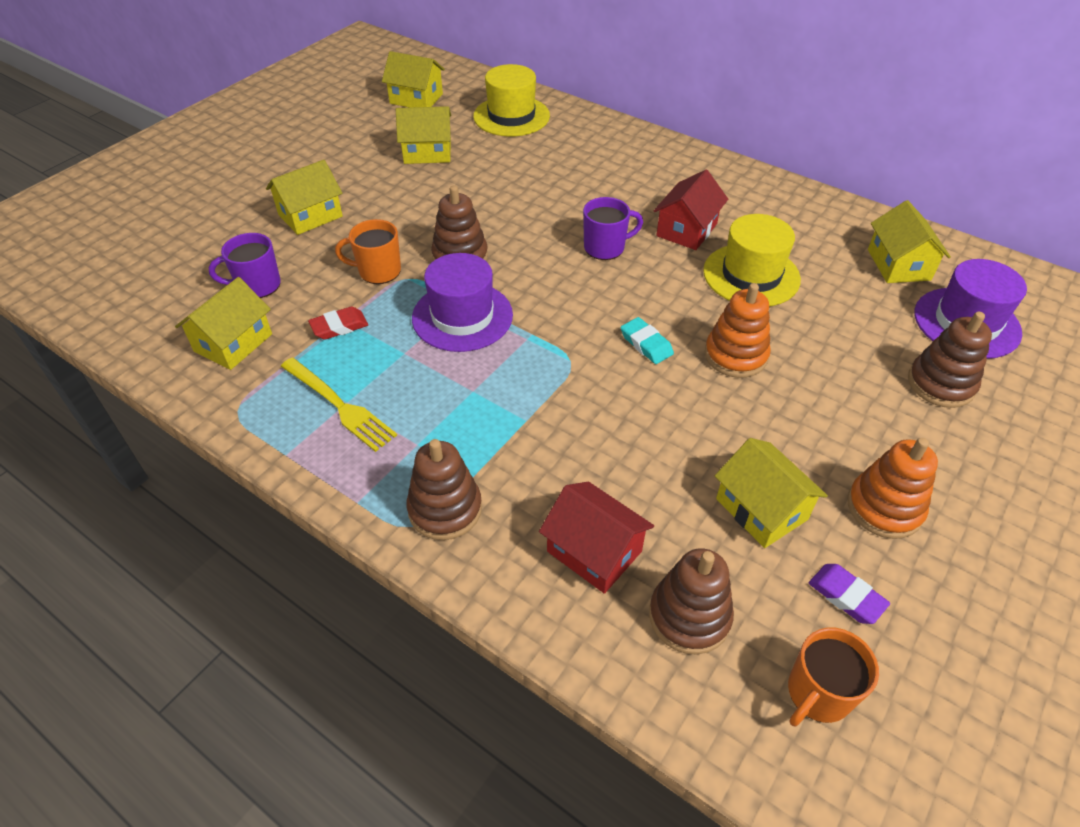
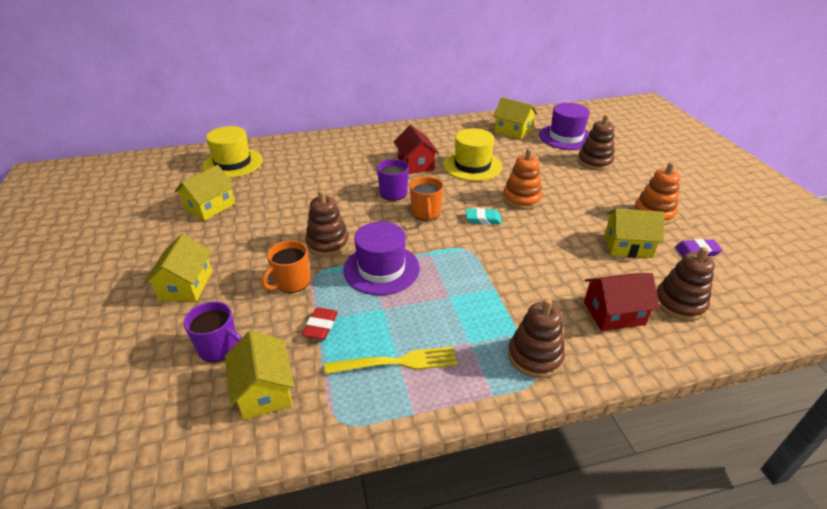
camera: 50 degrees left, 10 degrees down
(257, 285) = (220, 348): purple mug -> purple mug turned 90 degrees counterclockwise
(416, 99) = (148, 184): yellow house -> none
(818, 694) = (748, 289): orange mug -> orange mug (426, 213)

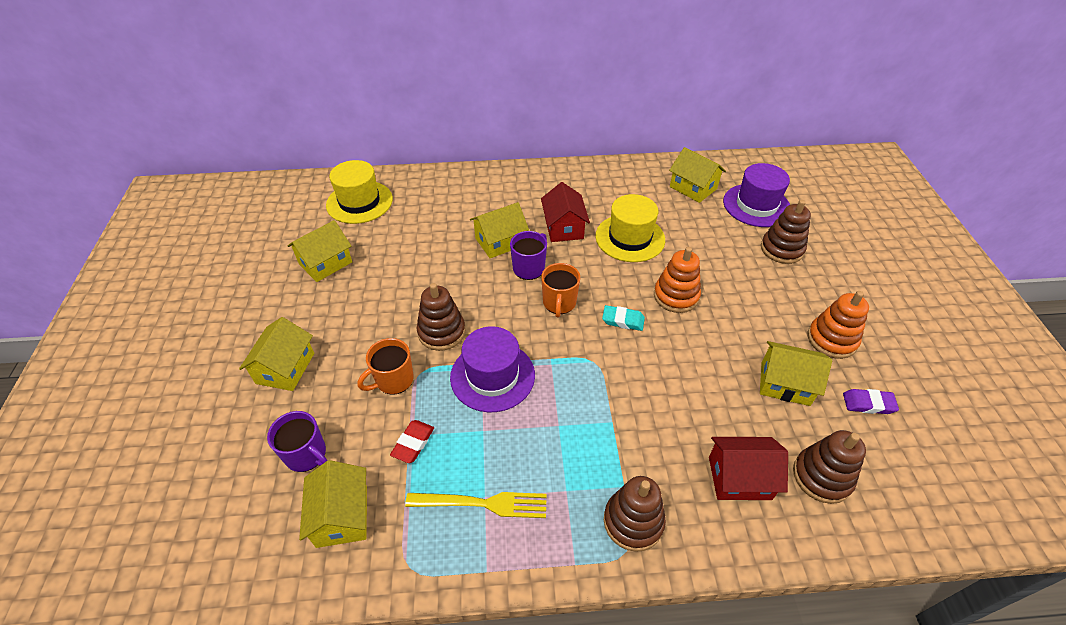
camera: 10 degrees right, 10 degrees up
(364, 178) = (500, 242): none -> yellow house

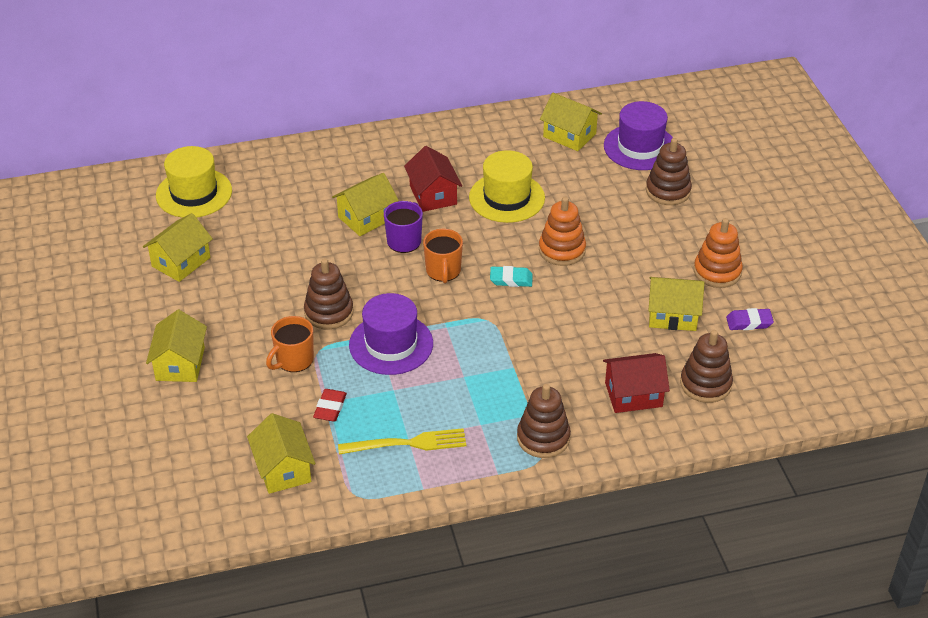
camera: 10 degrees left, 5 degrees down
(307, 455) = (232, 430): purple mug -> none

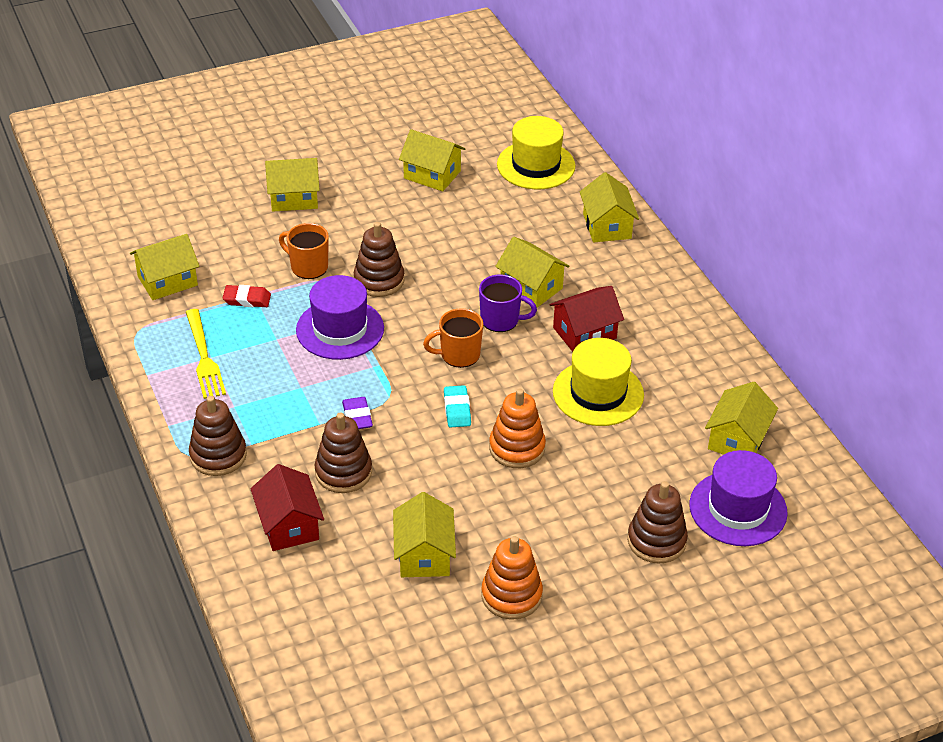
camera: 80 degrees right, 0 degrees up
(297, 163) = (607, 226): none -> yellow house
(705, 384) = (312, 589): brown stacking toy -> brown stacking toy (343, 472)
(749, 322) = (425, 629): purple eraser -> purple eraser (357, 416)

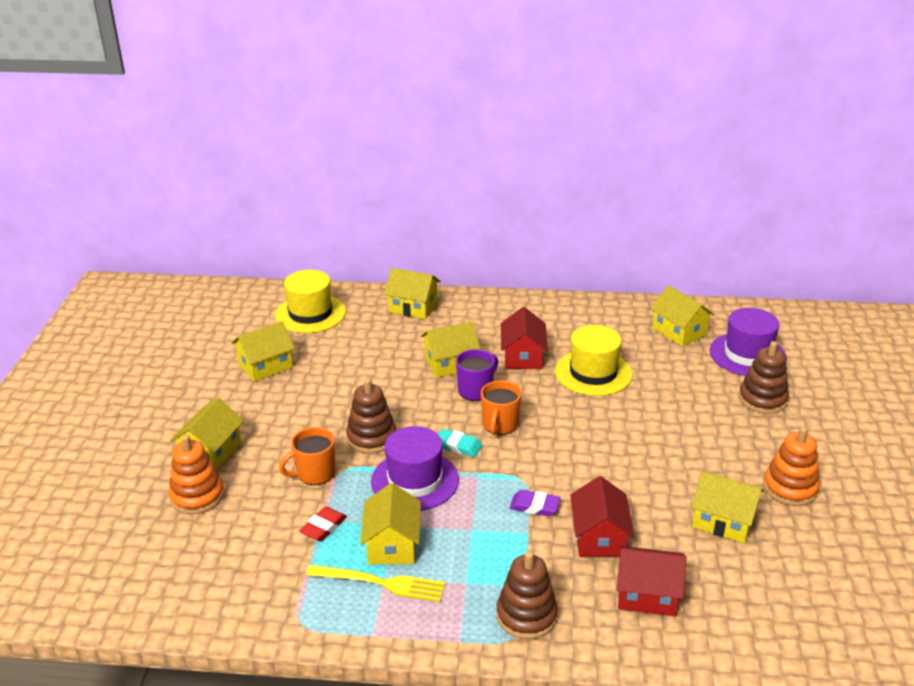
camera: 60 degrees left, 10 degrees down
(167, 281) = (245, 576): yellow house -> yellow house (392, 544)
(343, 472) = (599, 537): brown stacking toy -> red house
(457, 409) = (564, 447): turquoise eraser -> turquoise eraser (458, 446)
(517, 448) = (628, 431): orange stacking toy -> orange stacking toy (197, 496)

